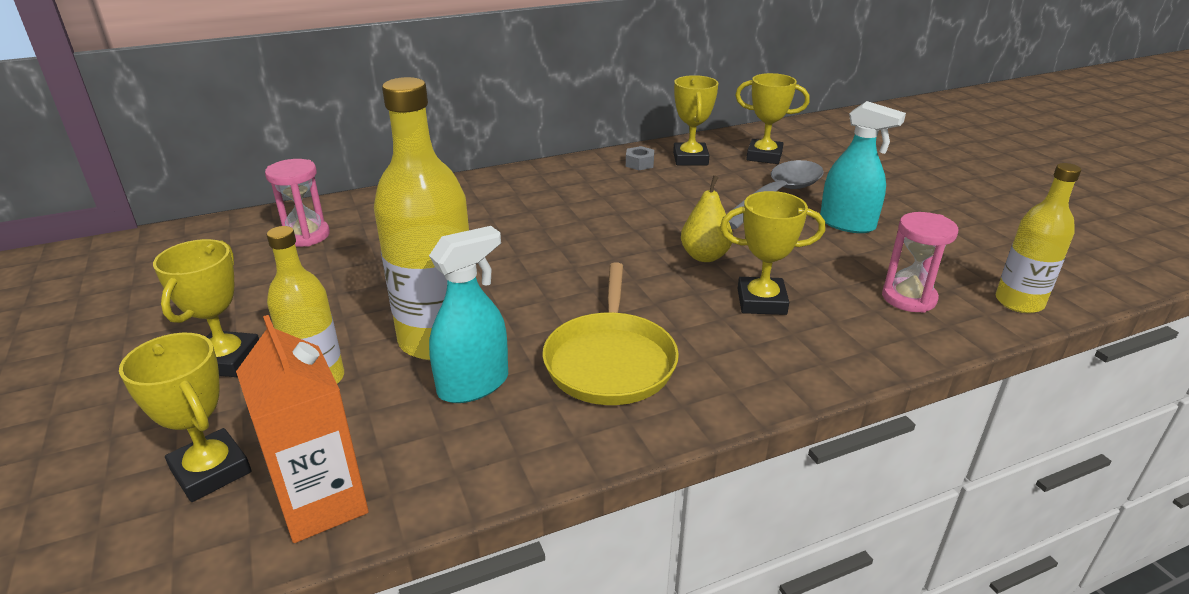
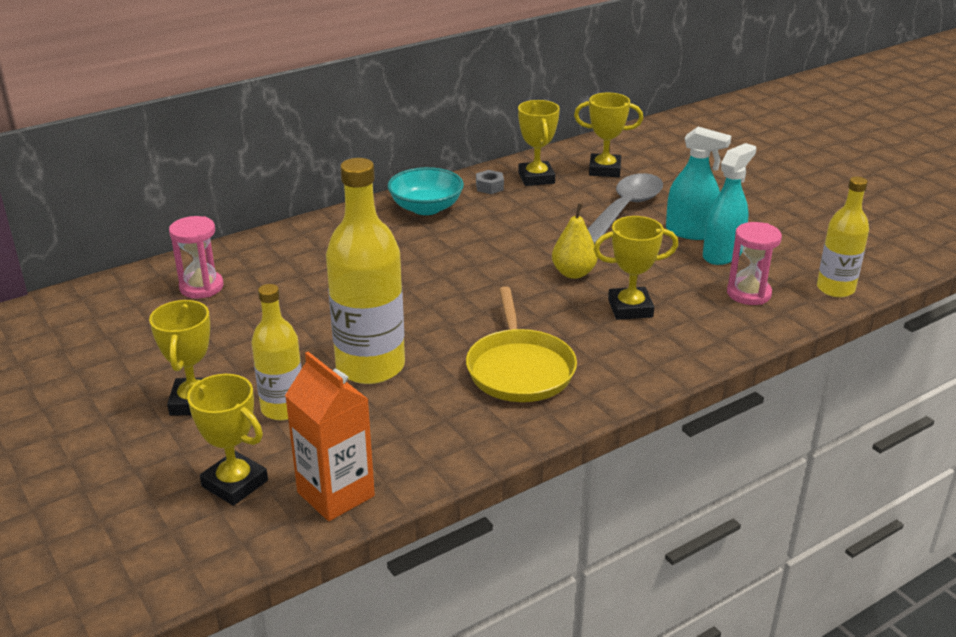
camera: 10 degrees left, 0 degrees up
(473, 385) = (415, 399): turquoise spray bottle -> turquoise spray bottle (722, 254)
(567, 178) = (426, 208): none -> turquoise bowl

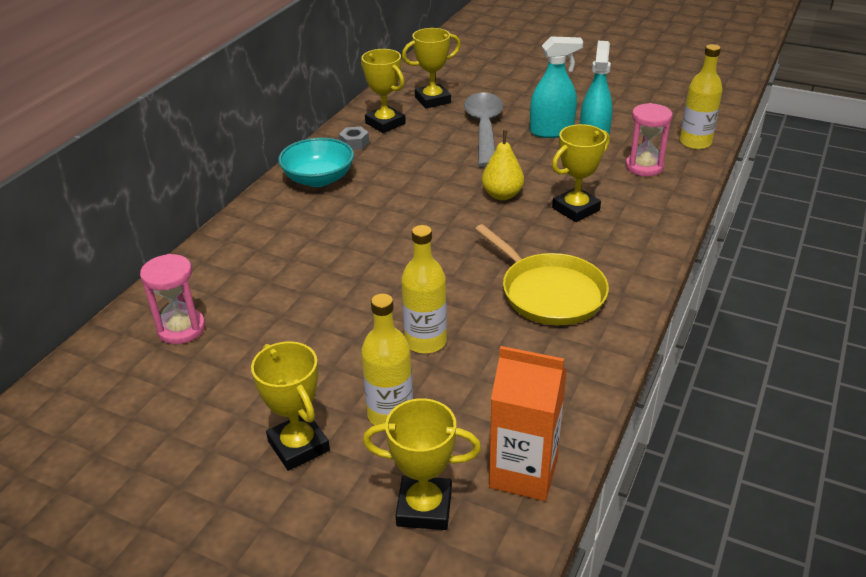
camera: 30 degrees left, 5 degrees up
(370, 366) = (425, 341): yellow bottle -> yellow bottle, size x0.60

